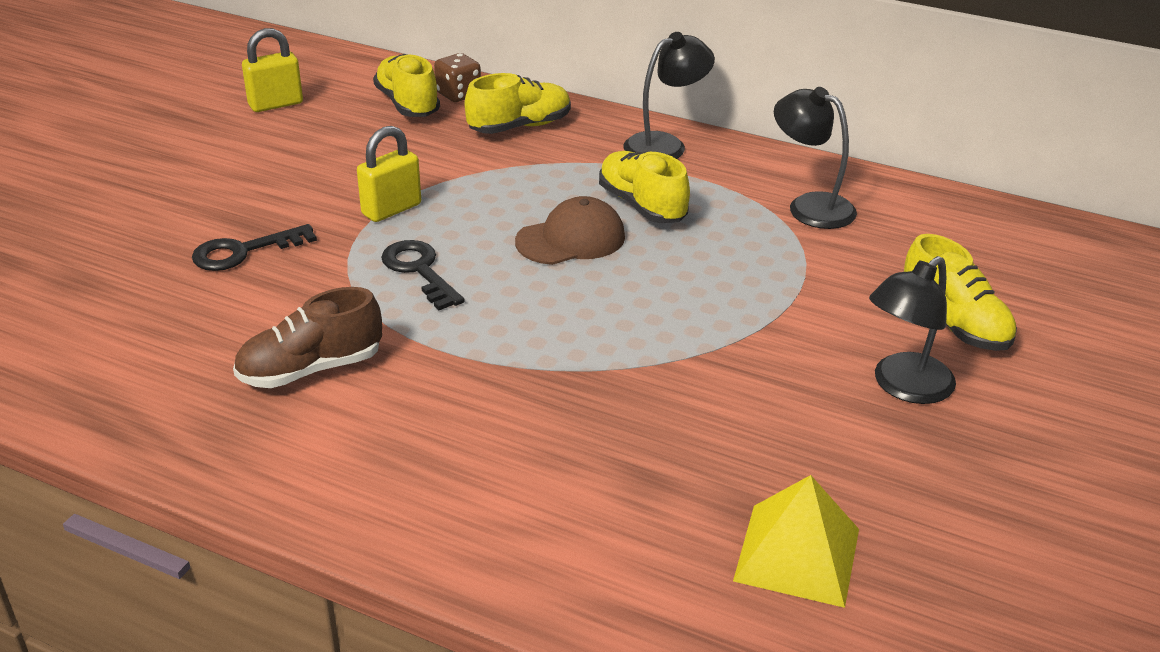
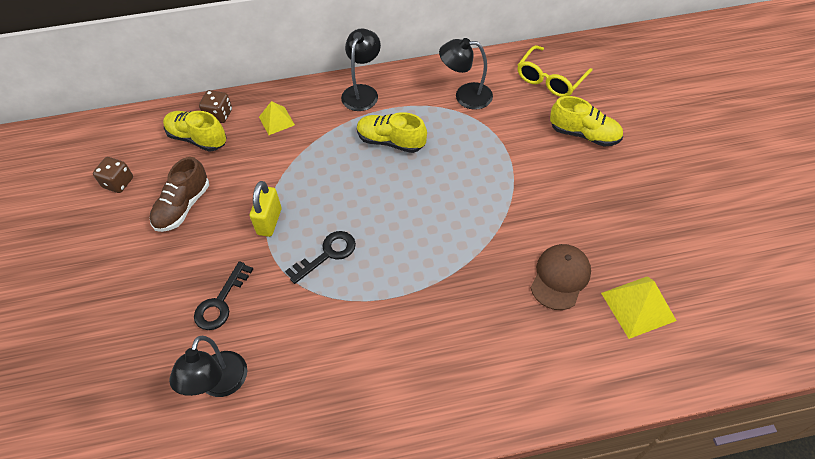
camera: 35 degrees left, 20 degrees up
(276, 104) = (118, 183): yellow padlock -> brown dice
(311, 369) = (341, 354): brown shoe -> brown shoe (183, 207)
(419, 271) = (327, 254): black key -> black key turned 120 degrees clockwise
(520, 126) = (276, 121): yellow shoe -> yellow pyramid
(571, 239) = (379, 185): brown cap -> brown cap (560, 277)
(904, 387) = (597, 185): black lamp -> black lamp (220, 384)
(971, 243) = (550, 79): none -> yellow glasses

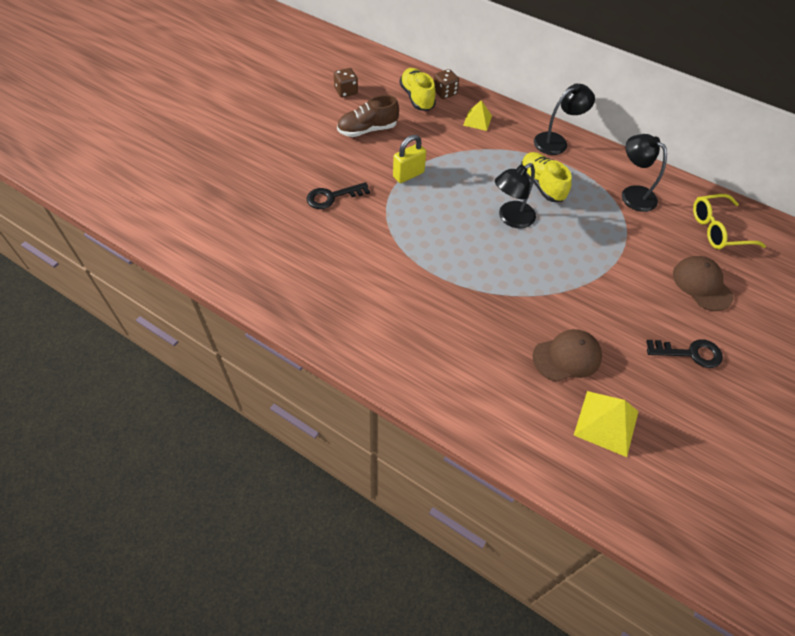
camera: 40 degrees right, 0 degrees up
(220, 384) = (285, 239): black lamp -> black lamp (510, 218)
(327, 254) = (423, 219): black key -> black key (690, 353)
(584, 134) = (702, 284): yellow shoe -> brown cap

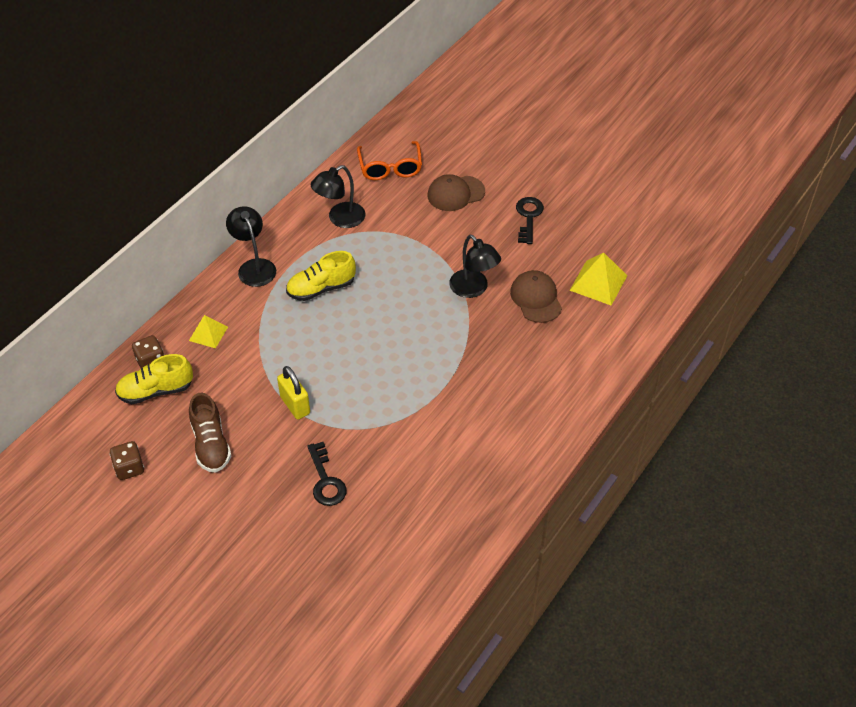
camera: 85 degrees left, 5 degrees down
(510, 218) = (368, 319): black lamp -> black lamp (473, 289)
(718, 229) = (390, 168): yellow glasses -> orange glasses

